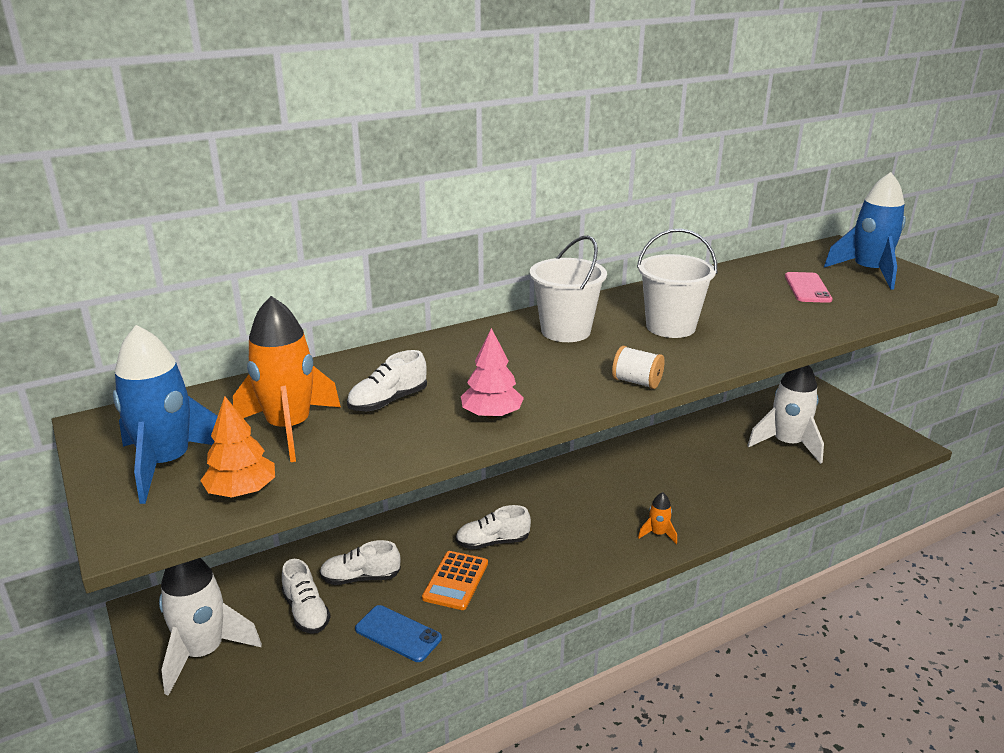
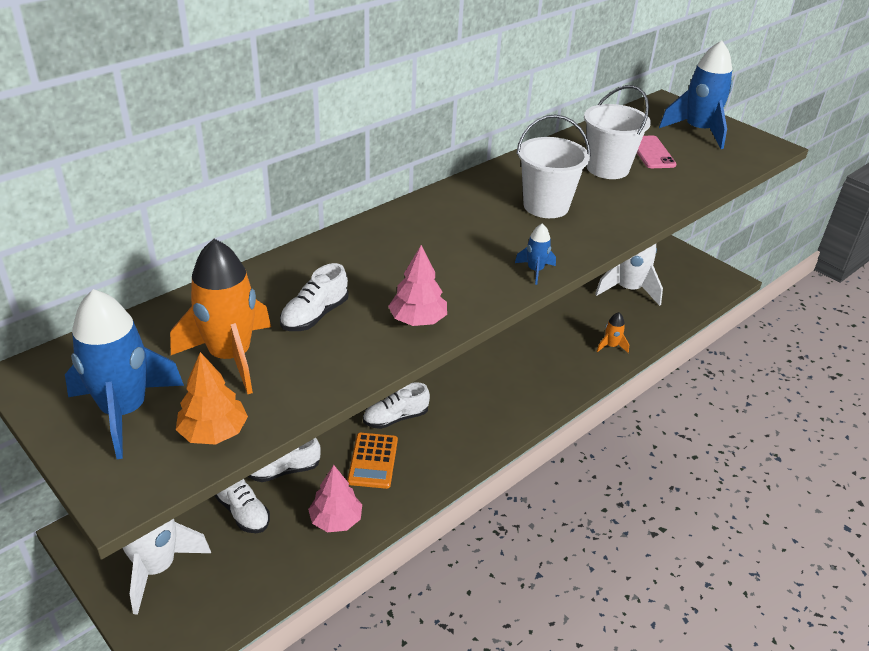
camera: 15 degrees left, 10 degrees up
(398, 633) = (336, 520): blue phone -> pink tree
(565, 331) = (453, 219): white bucket -> white bucket (607, 168)
(636, 382) = (535, 270): white spool -> blue rocket
(658, 534) = (539, 391): orange rocket -> orange rocket (611, 346)

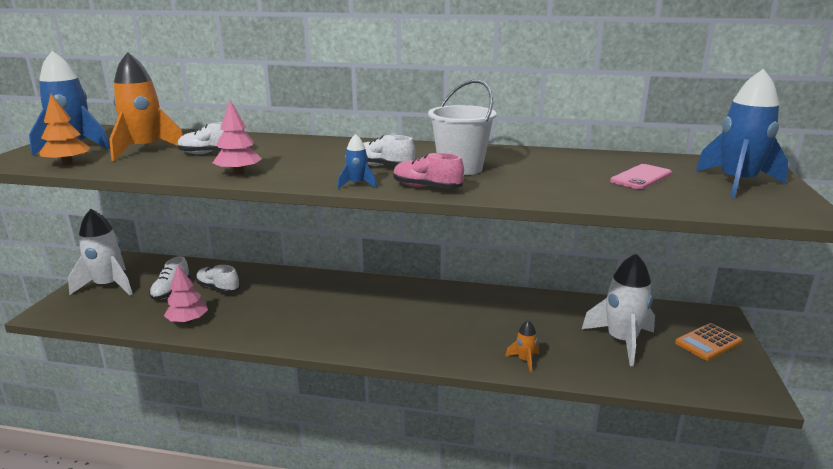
camera: 55 degrees right, 15 degrees down
(373, 461) = (256, 312): orange calculator -> orange calculator (708, 342)
(395, 418) = (308, 303): white shoe -> white shoe (383, 166)
(581, 243) = (426, 188): none -> pink shoe
(607, 168) = (569, 171): white bucket -> none

